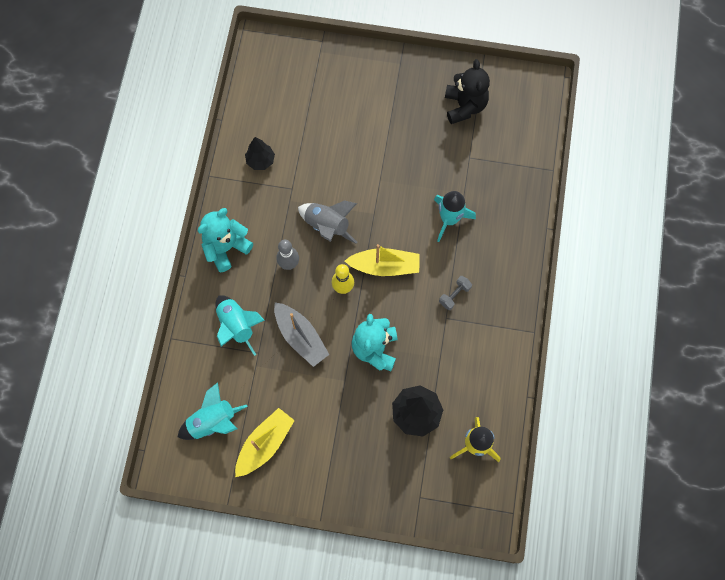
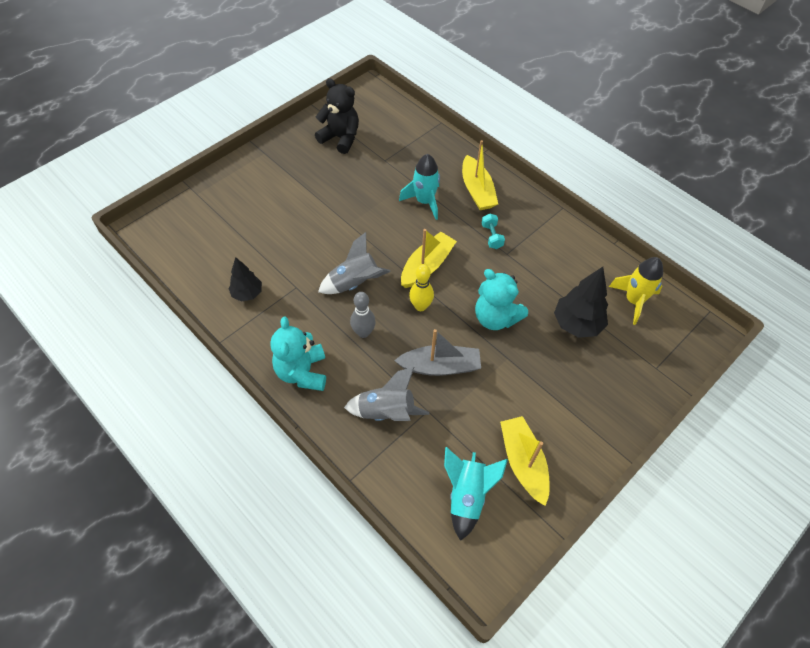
camera: 55 degrees left, 15 degrees down
(237, 326) = (386, 412): turquoise rocket -> grey rocket
(454, 295) = (492, 236): grey dumbbell -> turquoise dumbbell
(496, 252) = (477, 190): none -> yellow boat

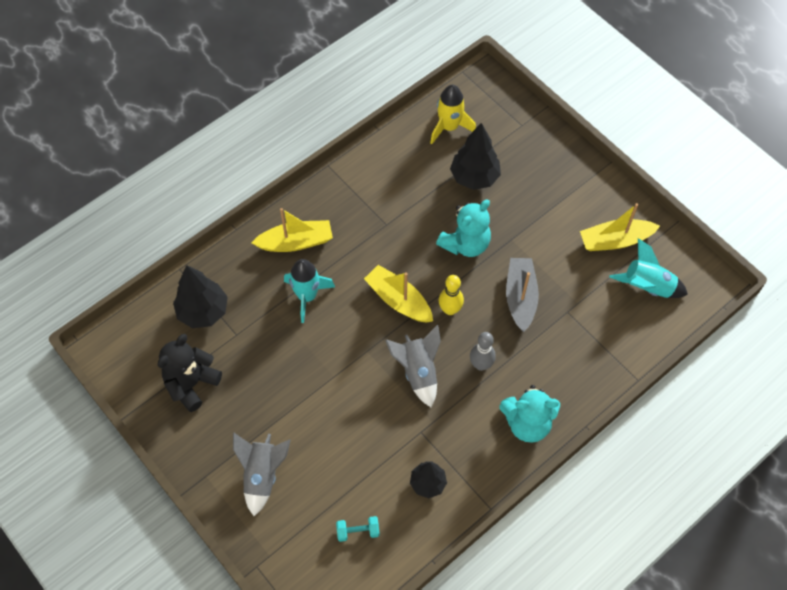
camera: 85 degrees left, 5 degrees up
(386, 412) = (569, 347): grey rocket -> grey rocket (262, 475)
(404, 139) = (203, 311): none -> black tree
(492, 236) = (362, 235): turquoise dumbbell -> turquoise dumbbell (358, 531)

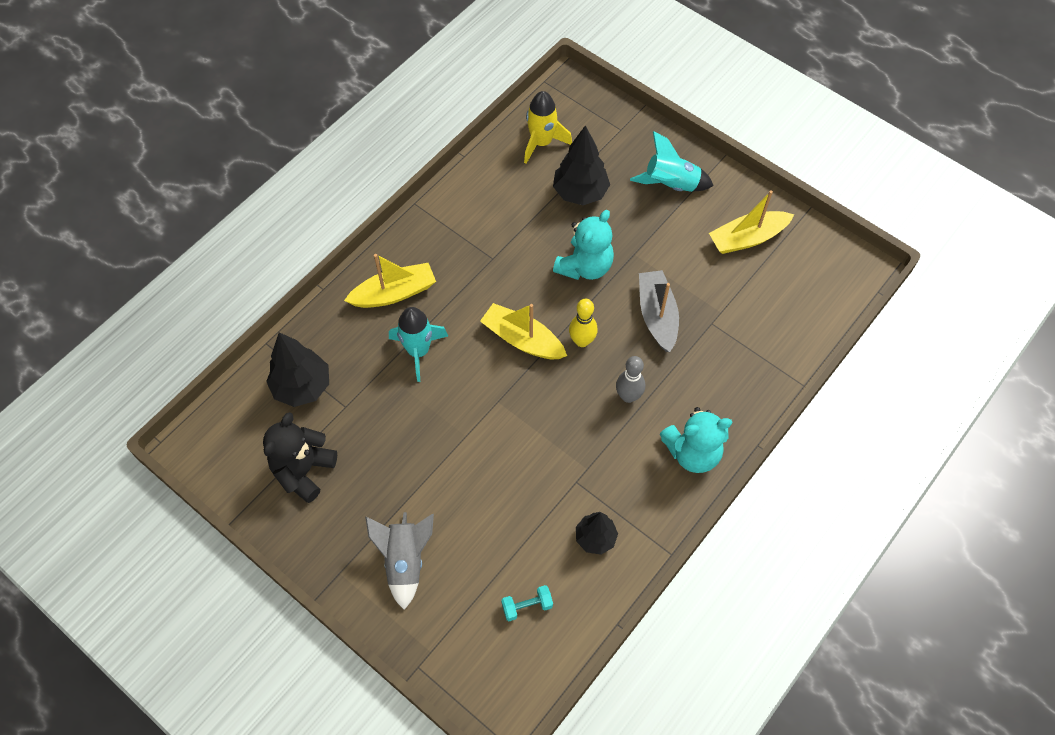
camera: 10 degrees left, 0 degrees up
(418, 372) = (560, 415): grey rocket -> none
(647, 287) = (792, 283): turquoise rocket -> turquoise rocket (671, 185)

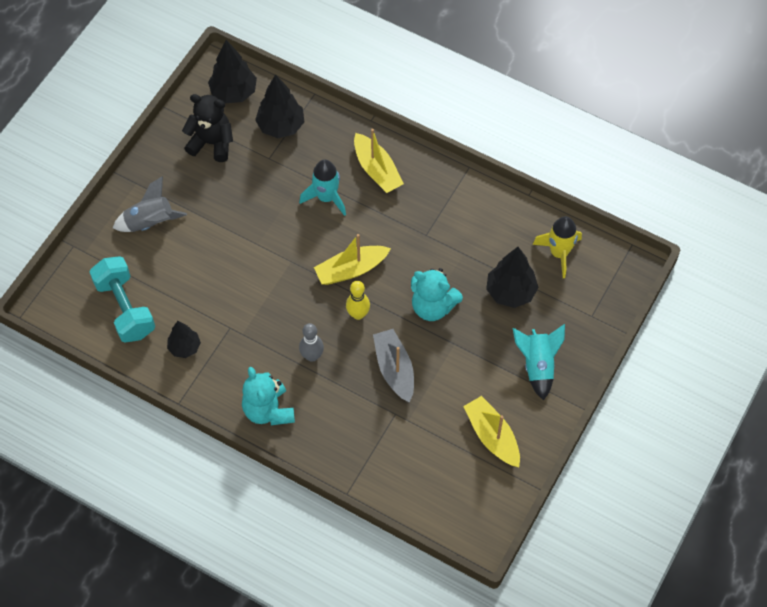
camera: 80 degrees right, 0 degrees up
(234, 435) = (233, 92): none -> black tree
(522, 339) = (351, 270): yellow boat -> yellow boat turned 135 degrees counterclockwise
(527, 606) = (125, 308): turquoise dumbbell -> turquoise dumbbell, size x2.25
(657, 315) = (394, 369): grey boat -> grey boat turned 90 degrees counterclockwise

